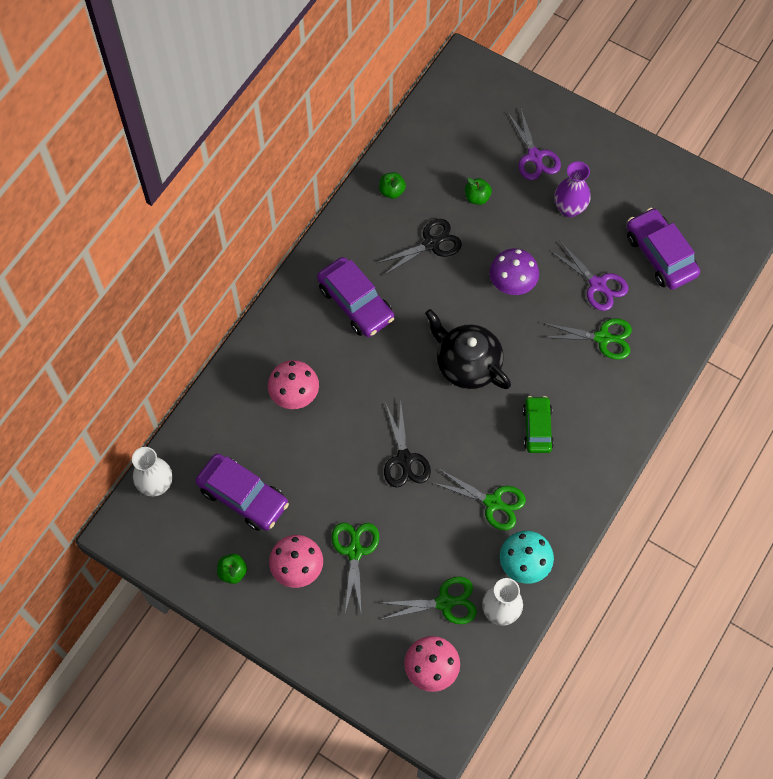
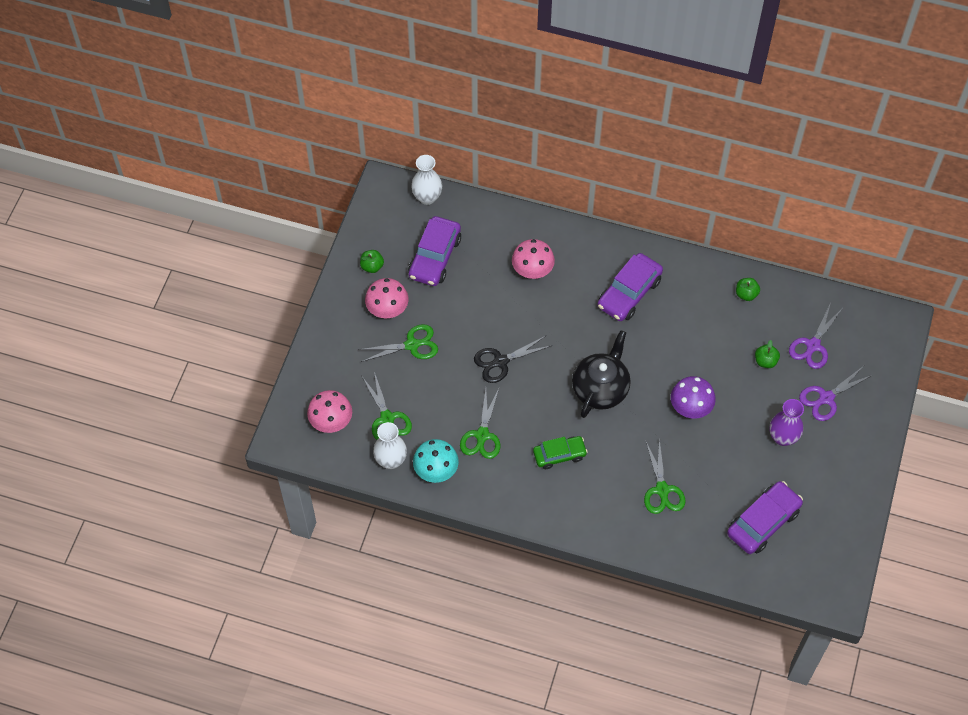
camera: 75 degrees right, 5 degrees down
(431, 244) = (706, 336): black scissors -> none
(598, 285) = (713, 476): purple scissors -> purple scissors (813, 346)

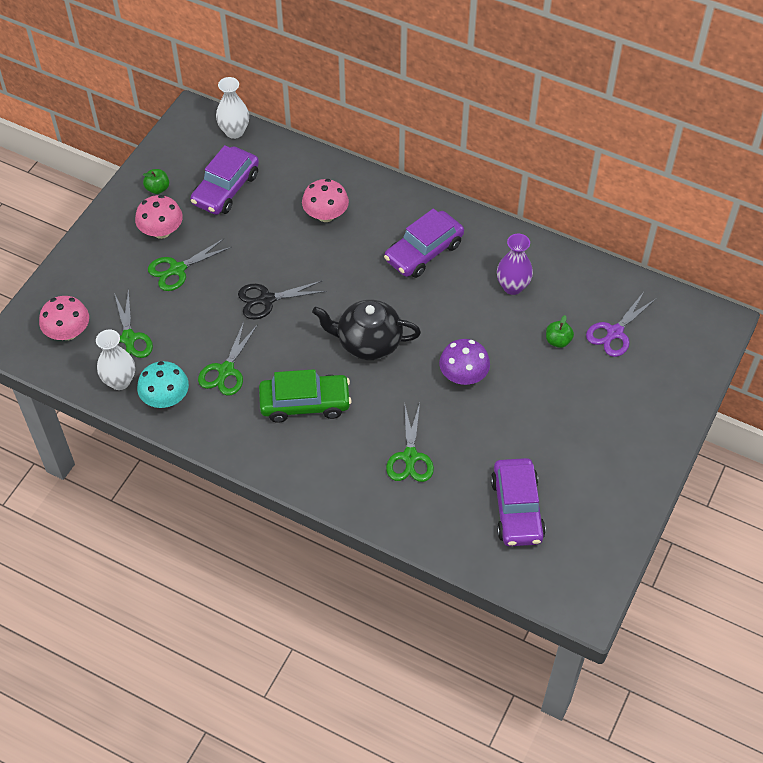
camera: 10 degrees right, 5 degrees down
(412, 345) = (177, 269): green scissors -> green scissors turned 150 degrees clockwise
(559, 455) = (305, 403): green car -> green car, size x1.54
(600, 389) = (368, 342): black teapot -> black teapot turned 120 degrees counterclockwise
(746, 294) = (552, 270): green apple -> none
(763, 522) = (517, 509): purple car -> purple car turned 120 degrees clockwise
(783, 437) = (559, 422): purple vase -> purple vase (512, 286)
(826, 398) = (618, 389): purple scissors -> none

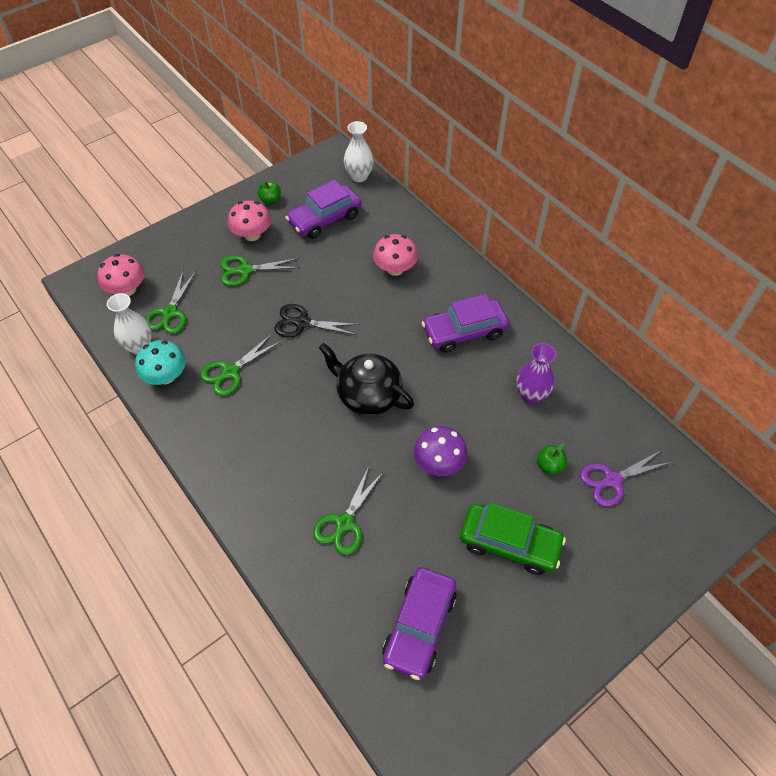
camera: 25 degrees right, 0 degrees up
(305, 403) = (279, 429): green car -> green car (509, 543)

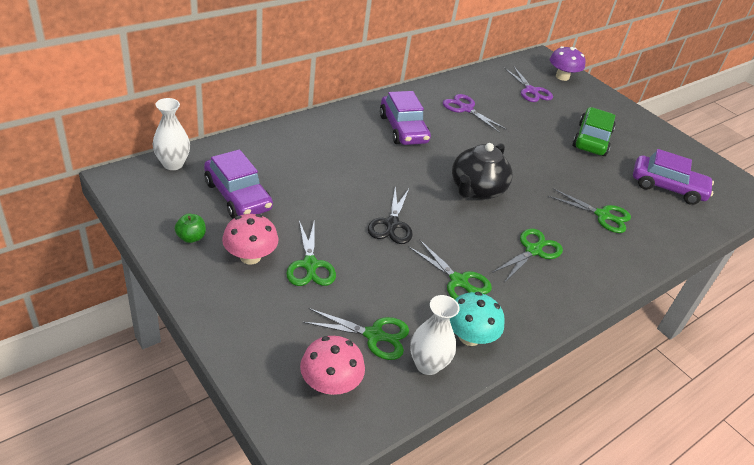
camera: 95 degrees left, 15 degrees down
(277, 439) = (533, 250): none -> green scissors
(395, 269) = (323, 156): pink mushroom -> none
(439, 463) = (535, 160): purple mushroom -> purple mushroom (562, 77)
(531, 395) = (465, 109): purple vase -> purple scissors
(549, 465) = (525, 112): green apple -> none

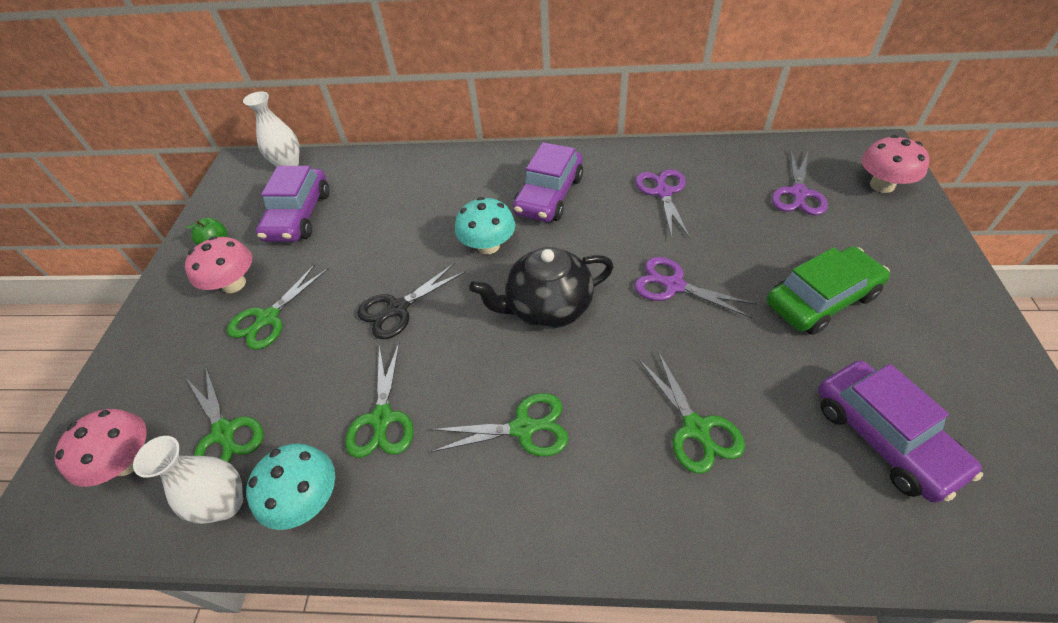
camera: 50 degrees right, 10 degrees up
(402, 169) = (488, 245): none -> turquoise mushroom
(524, 156) = (673, 285): none -> purple scissors
(562, 77) = (882, 185): purple mushroom -> pink mushroom

